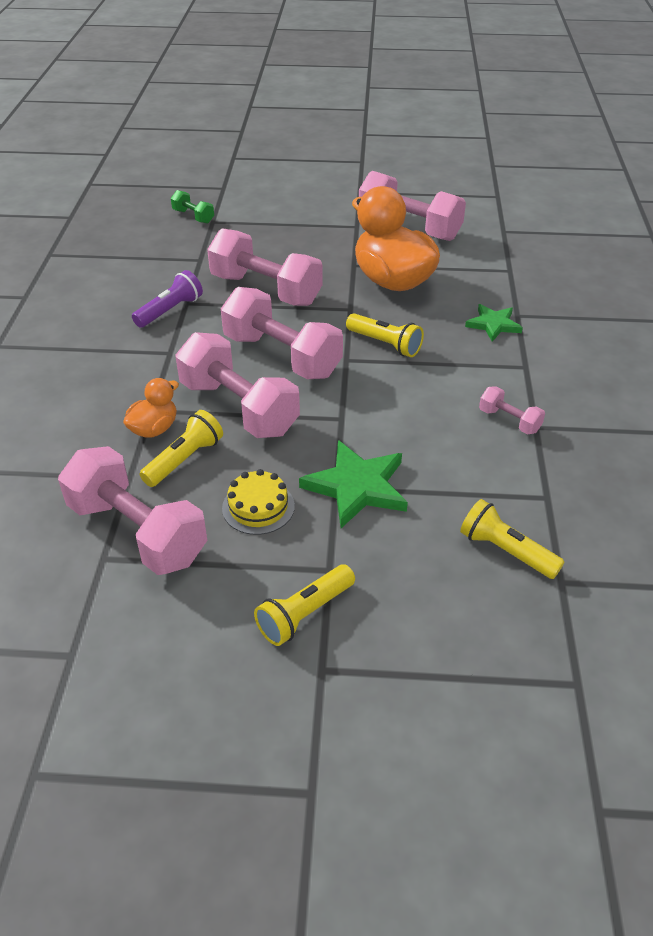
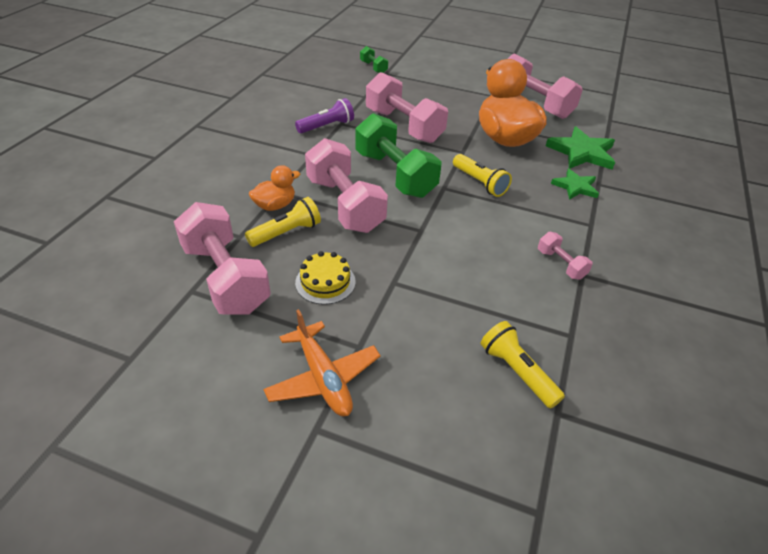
camera: 15 degrees right, 0 degrees up
(282, 356) = (394, 175): pink dumbbell -> green dumbbell
(305, 614) = (323, 378): yellow flashlight -> orange plane
(357, 487) = (411, 286): green star -> green star (582, 152)

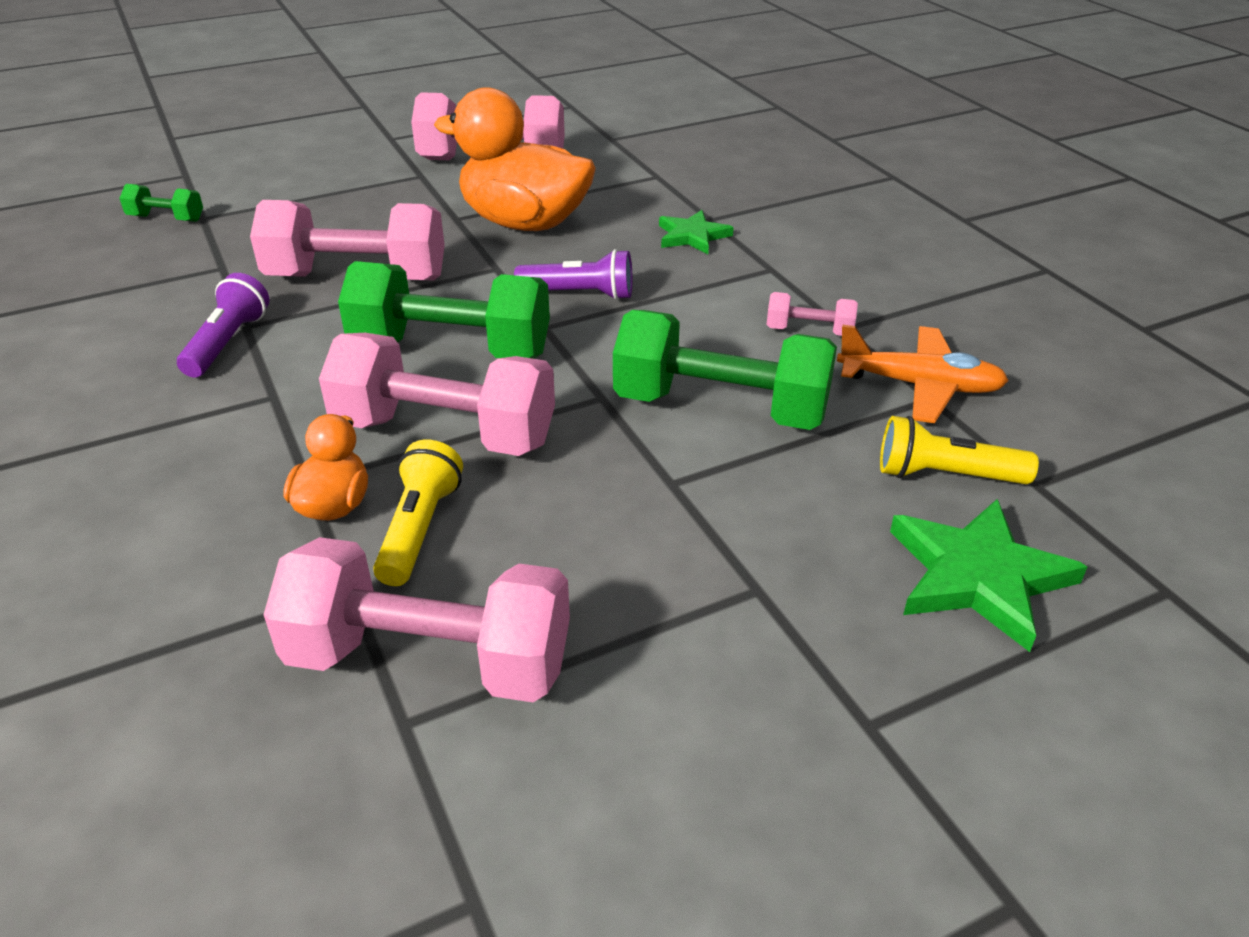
camera: 45 degrees left, 5 degrees down
(323, 378) = (779, 662): orange plane -> orange plane (920, 386)
(325, 282) = (587, 549): yellow cake -> none
(462, 268) = (720, 408): none -> green dumbbell
(480, 183) = (580, 294): yellow flashlight -> purple flashlight
(582, 152) = (639, 192): green star -> green star (978, 576)

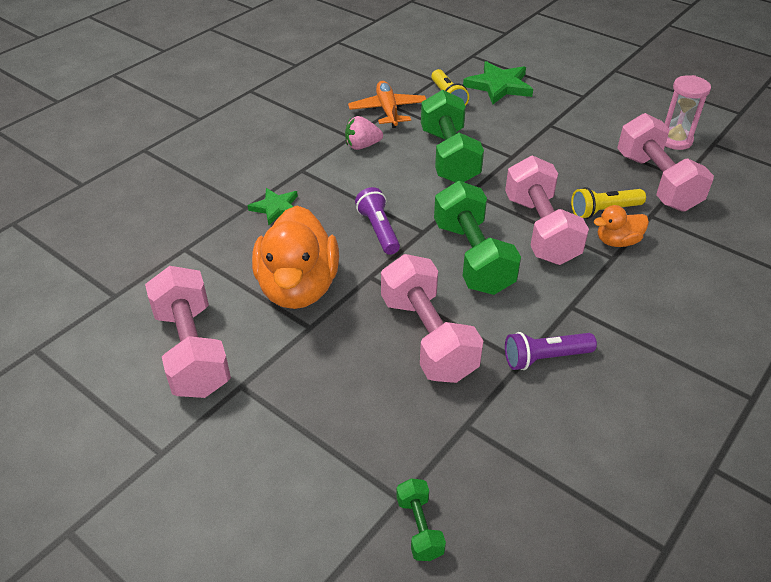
camera: 115 degrees left, 5 degrees up
(549, 809) = (675, 140): none -> pink hourglass
(809, 331) = (362, 146): pink dumbbell -> pink strawberry

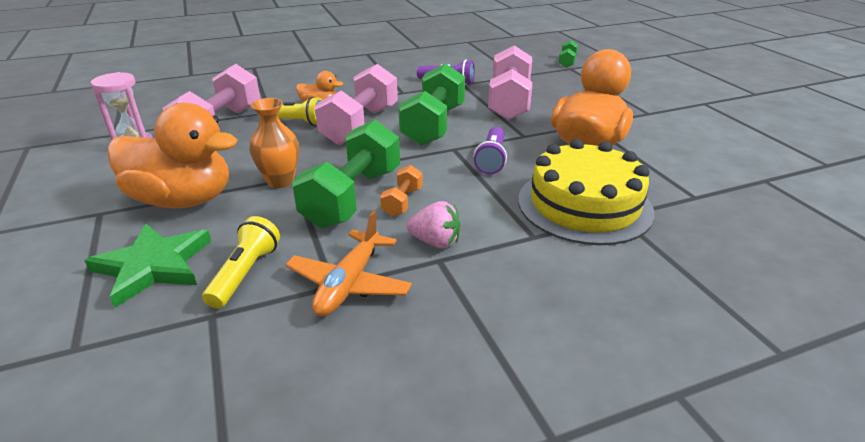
camera: 150 degrees left, 10 degrees down
(192, 351) = (684, 134): pink dumbbell -> none
(276, 208) = (584, 205): green star -> yellow cake
(411, 165) = (402, 202): none -> orange dumbbell
(516, 151) = (280, 181): none -> orange vase
(553, 118) = (183, 200): none -> orange duck

